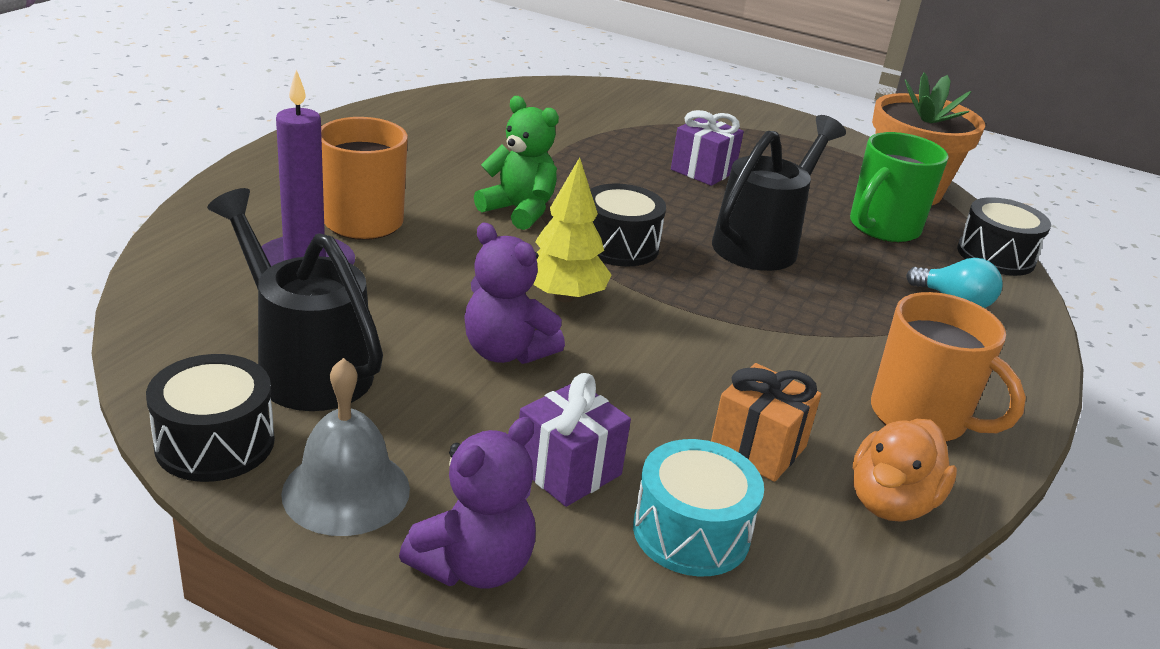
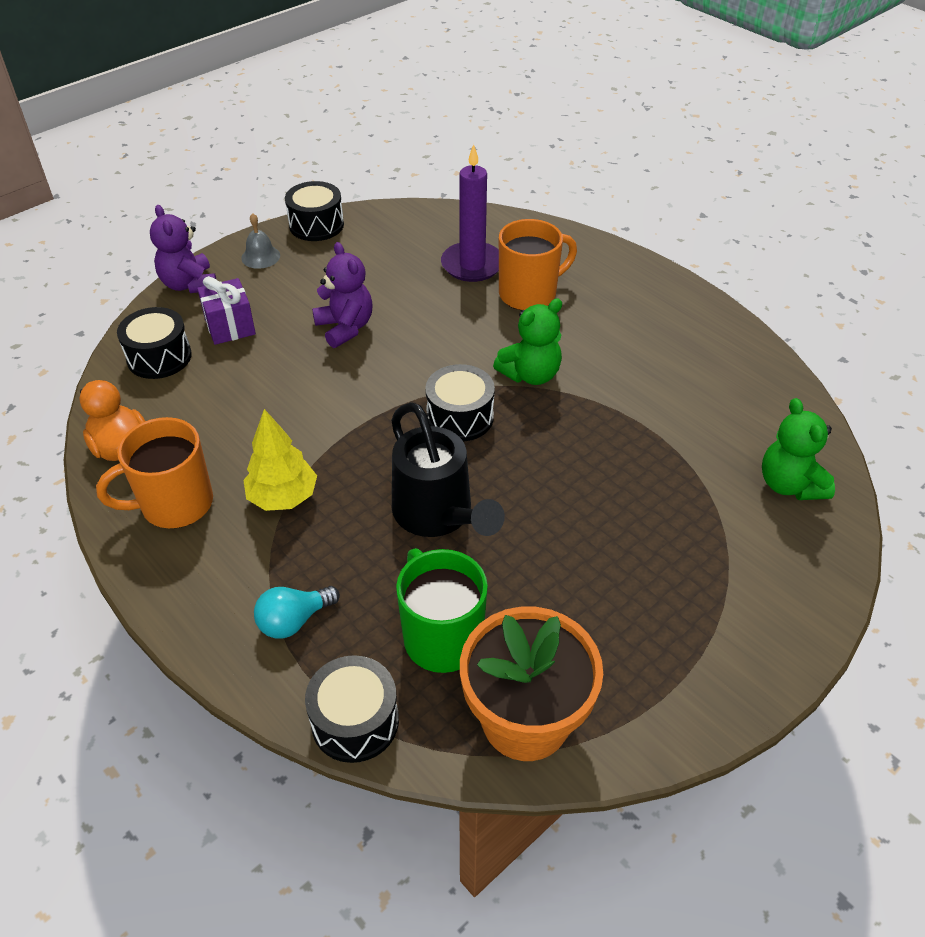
camera: 115 degrees right, 15 degrees up
(305, 366) = (366, 255): black watering can -> none
(346, 491) = (260, 256): grey bell -> grey bell, size x0.65
(506, 352) = (345, 328): purple teddy bear -> purple teddy bear turned 90 degrees clockwise
(564, 297) = (397, 368): yellow tree -> yellow tree (283, 497)
(584, 100) = (789, 484): none -> green teddy bear
(691, 532) = (159, 357): turquoise drum -> black drum
(703, 171) = (595, 527): purple gift -> none
(758, 448) = (200, 407): orange gift -> none

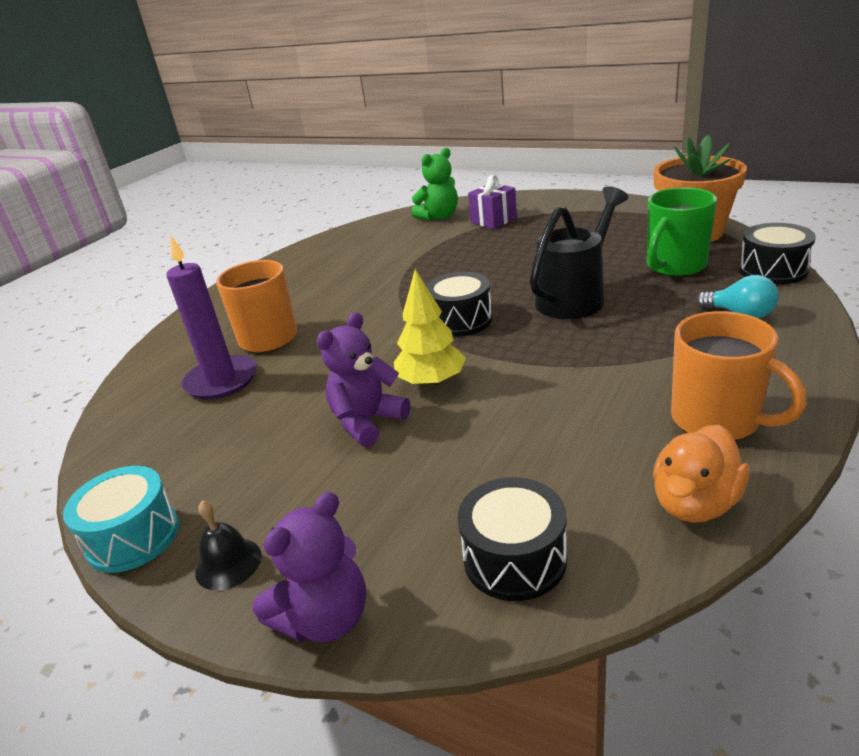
camera: 105 degrees left, 15 degrees down
(230, 327) = (411, 517): purple gift -> purple gift (493, 220)
(260, 256) = (228, 563): grey bell -> black bell
(283, 497) = (636, 364): yellow tree -> yellow tree (431, 382)
(316, 225) = (133, 537): black drum -> turquoise drum
(530, 374) = (385, 308): green teddy bear -> none

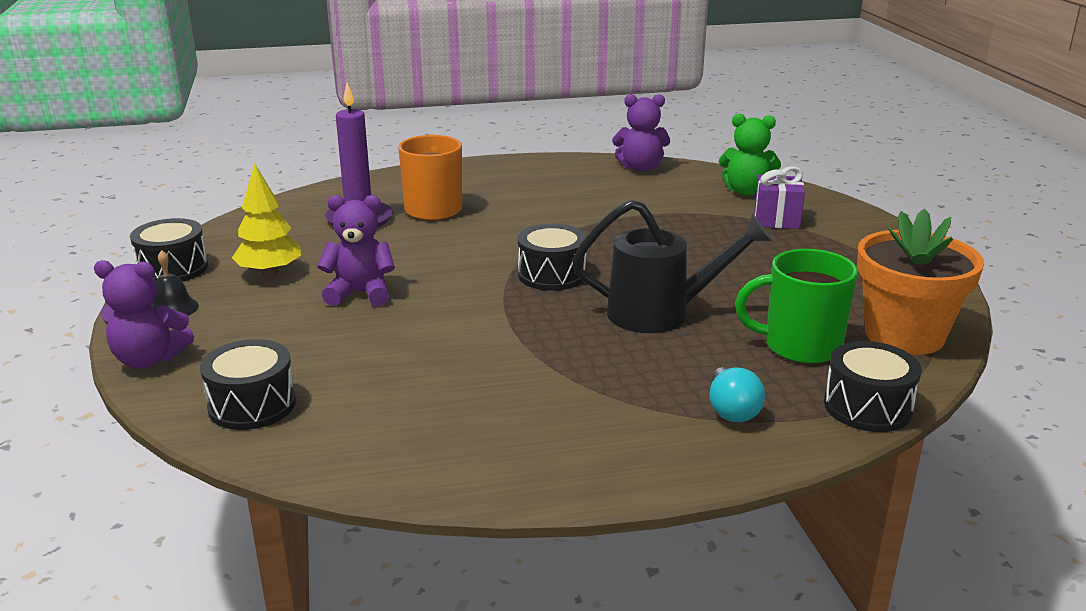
camera: 45 degrees right, 5 degrees down
(133, 537) = (173, 269): turquoise drum -> black drum
(343, 237) = (640, 168): none -> purple teddy bear
(431, 382) = (439, 298): yellow tree -> yellow tree (270, 273)
(695, 503) = (377, 462): orange duck -> none
(717, 420) = (510, 444): orange mug -> none

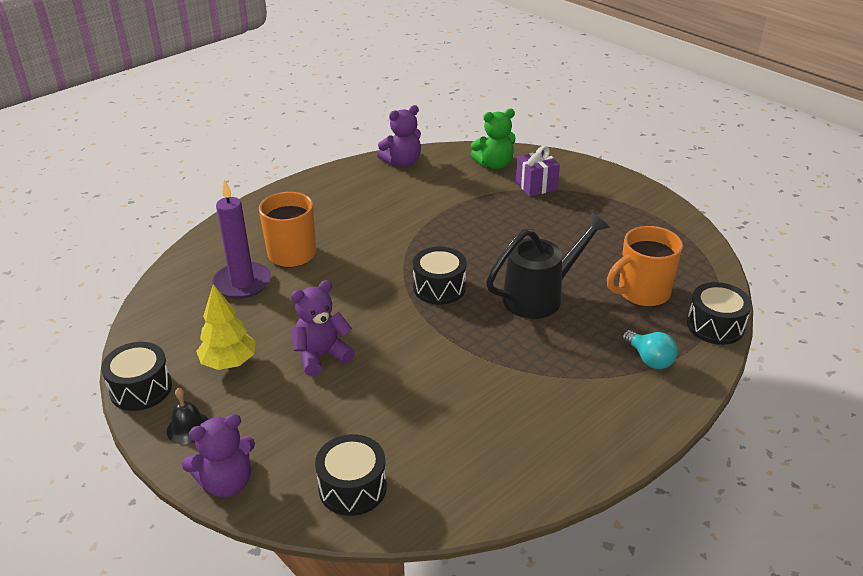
camera: 30 degrees left, 10 degrees up
(800, 346) = (642, 292): green mug -> orange mug
(904, 335) = (688, 261): orange flower pot -> none

